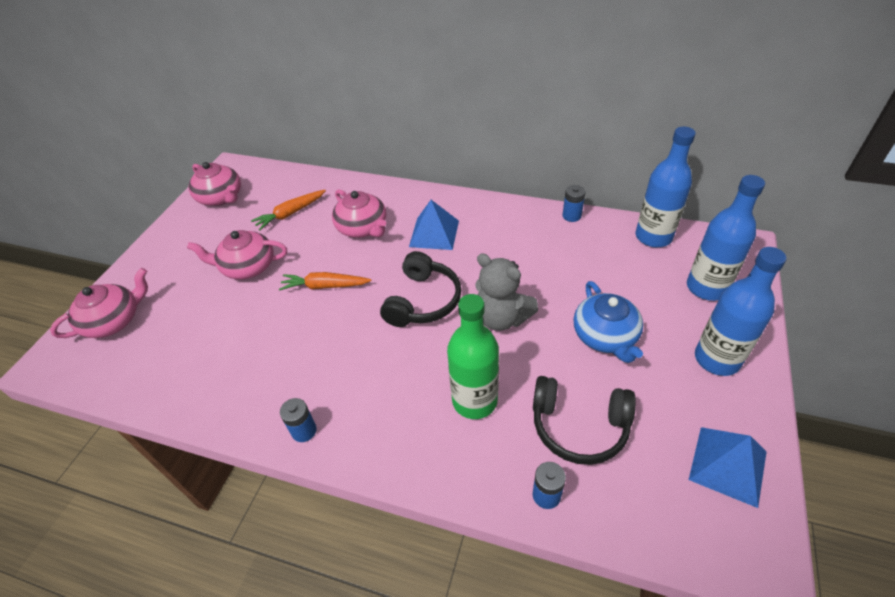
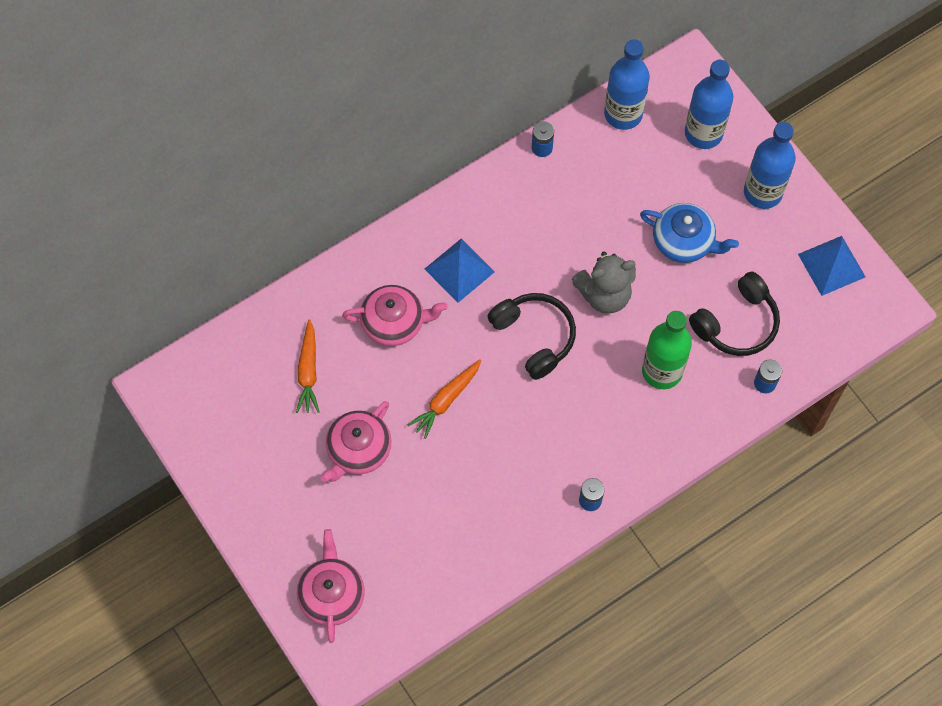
camera: 55 degrees left, 20 degrees up
(221, 197) = (213, 422): pink teapot -> none

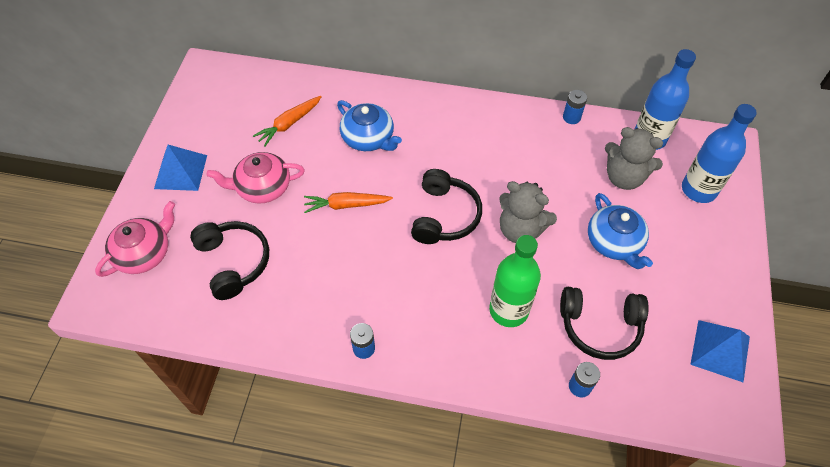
camera: 45 degrees right, 10 degrees down
(394, 322) = (368, 138): pink teapot -> blue teapot
(413, 532) = (233, 262): none -> black headphones
(459, 270) = (441, 142): blue pyramid -> blue pyramid (181, 172)
(637, 172) = (624, 177): none -> grey teddy bear
(762, 192) = (709, 258): blue bottle -> none

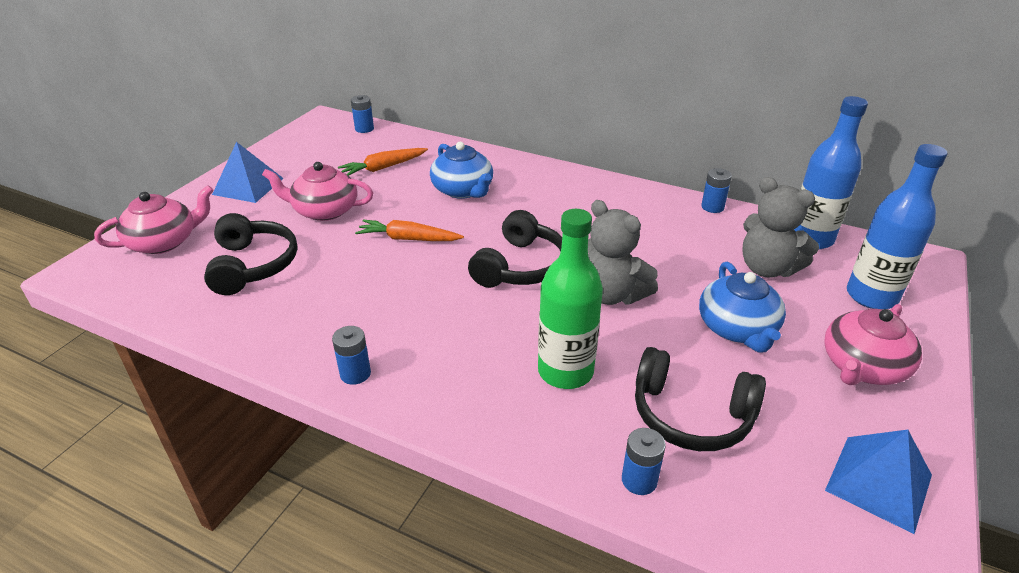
camera: 15 degrees right, 20 degrees down
(249, 74) = (364, 129): none -> blue battery
(700, 258) = (862, 367): none -> pink teapot

